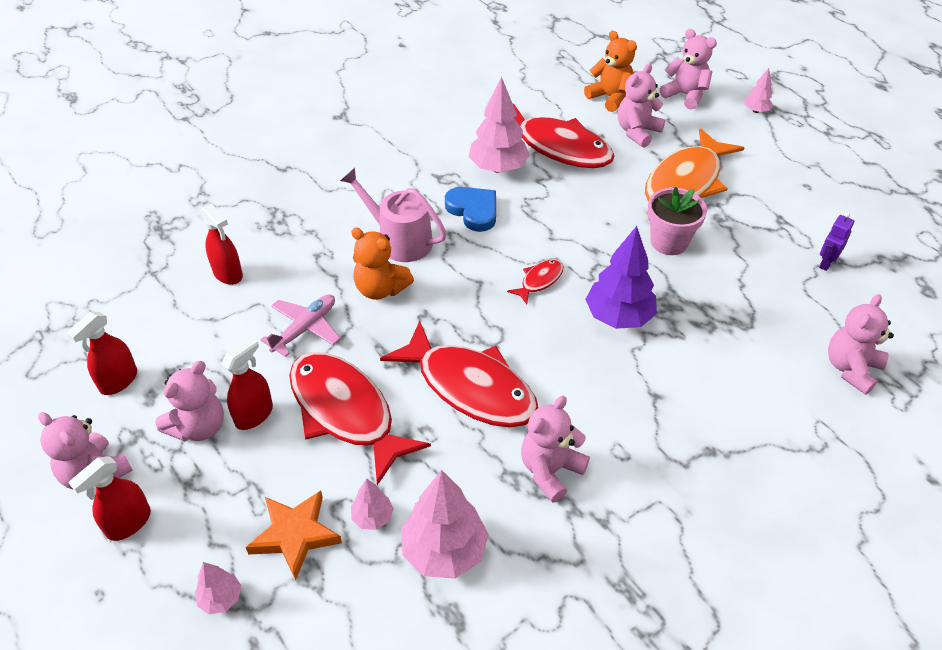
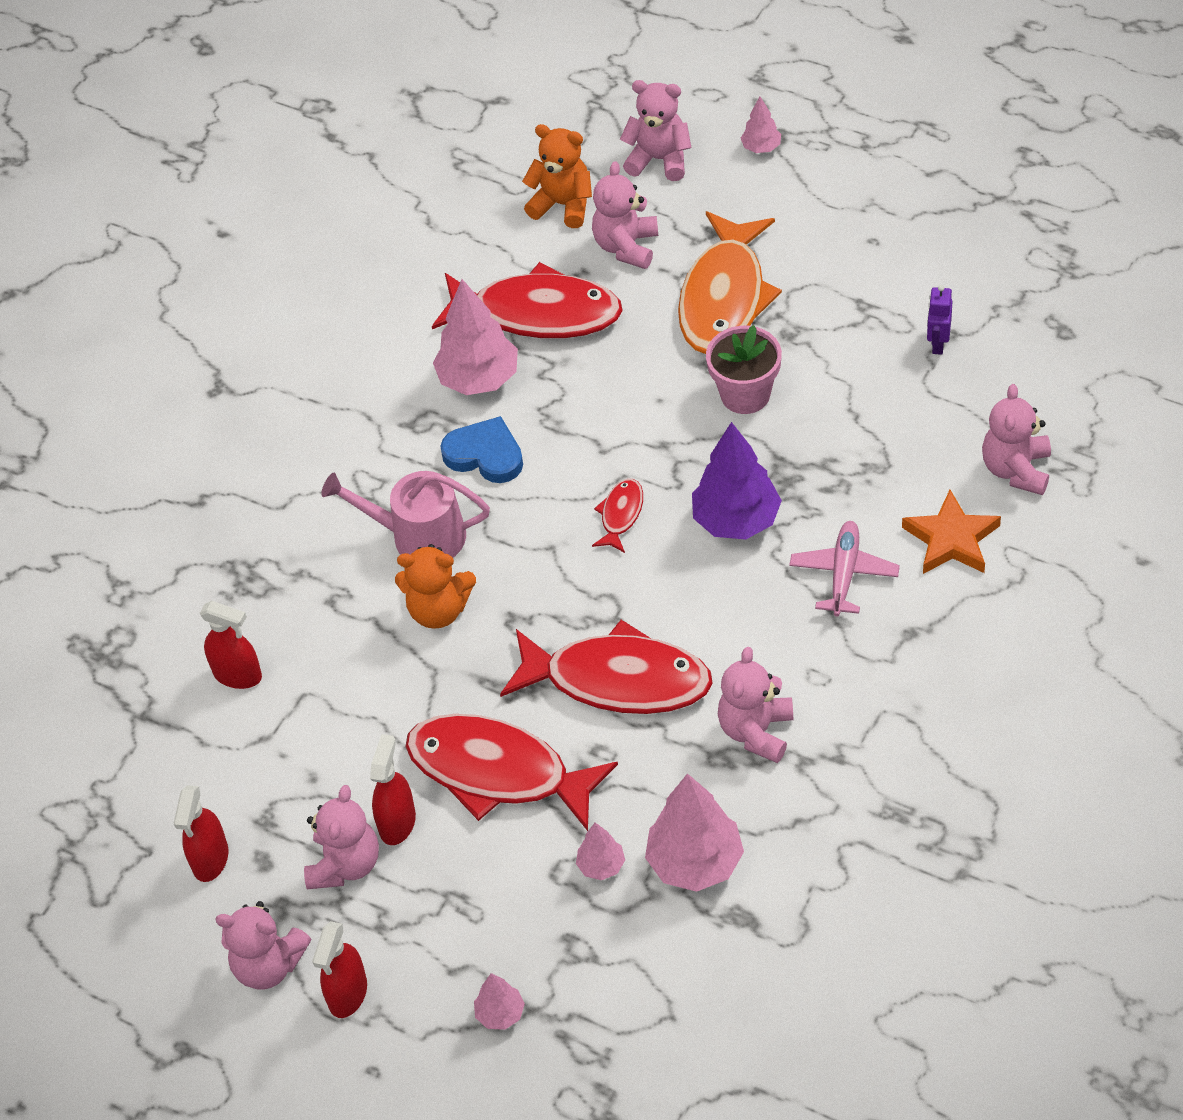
camera: 20 degrees left, 5 degrees up
(295, 535) = (532, 920): orange star -> orange star (951, 539)
(305, 328) = (383, 699): pink plane -> pink plane (844, 573)

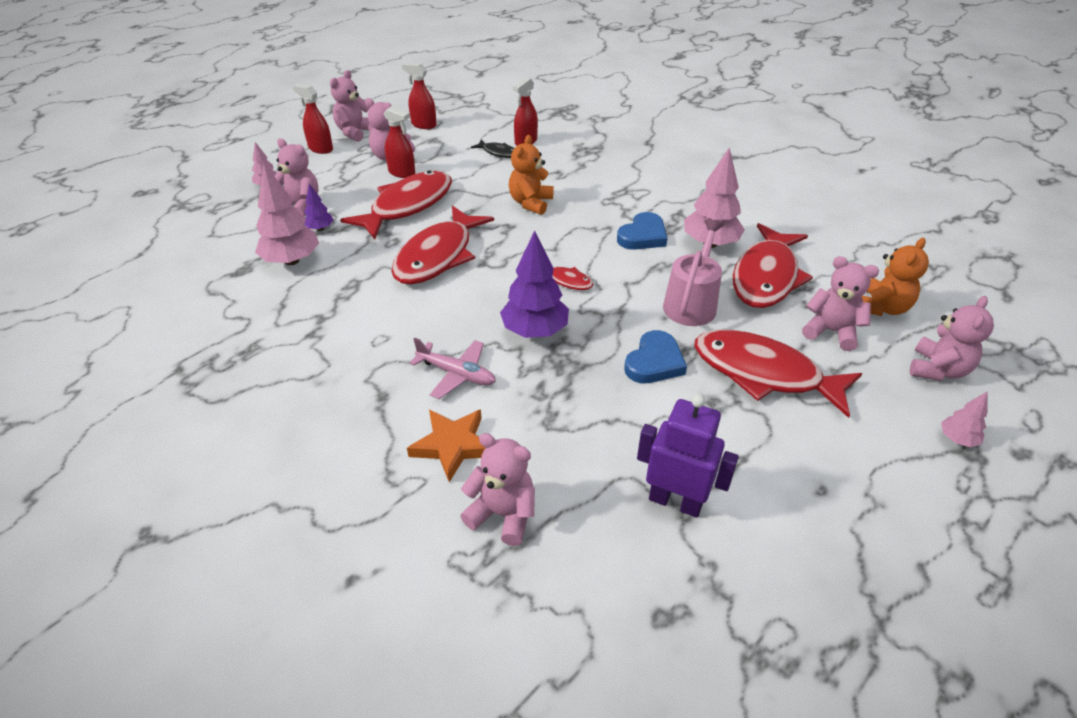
camera: 100 degrees right, 10 degrees down
(288, 703) = (498, 153): none -> black fish
(419, 536) = (589, 204): pink watering can -> pink watering can (691, 303)
(601, 865) = (320, 228): pink tree -> purple tree
(724, 298) = (764, 373): orange fish -> red fish
(745, 394) = (654, 362): pink flower pot -> blue heart
(756, 731) = (359, 303): pink teddy bear -> pink teddy bear (300, 205)
(938, 343) = (675, 501): purple robot -> purple robot, size x1.81

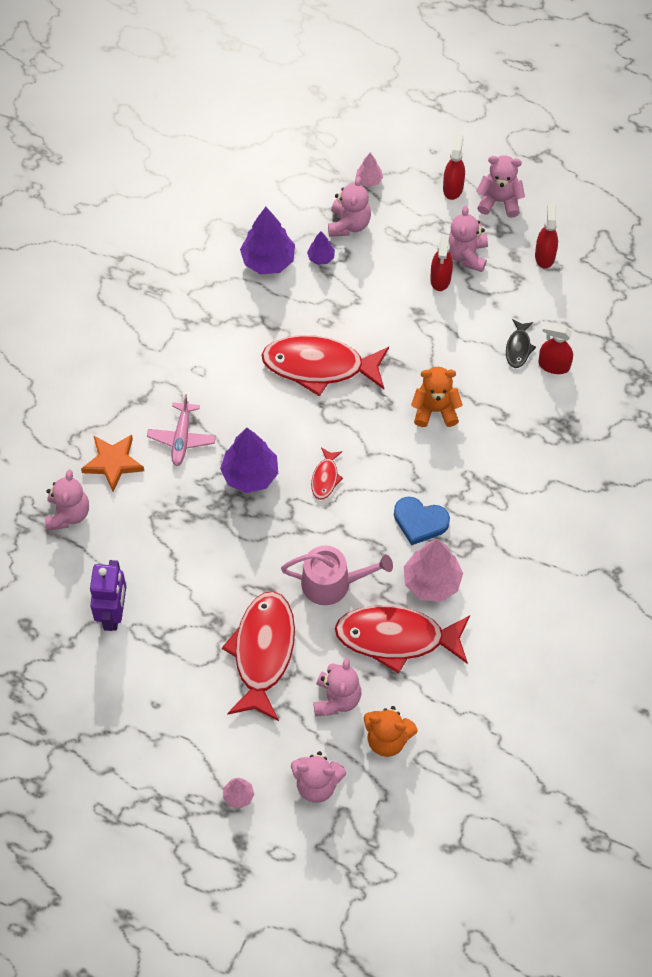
camera: 70 degrees right, 20 degrees up
(292, 261) = (268, 260): pink tree -> purple tree
(407, 206) = (385, 309): red fish -> none
(654, 362) = (246, 570): blue heart -> none

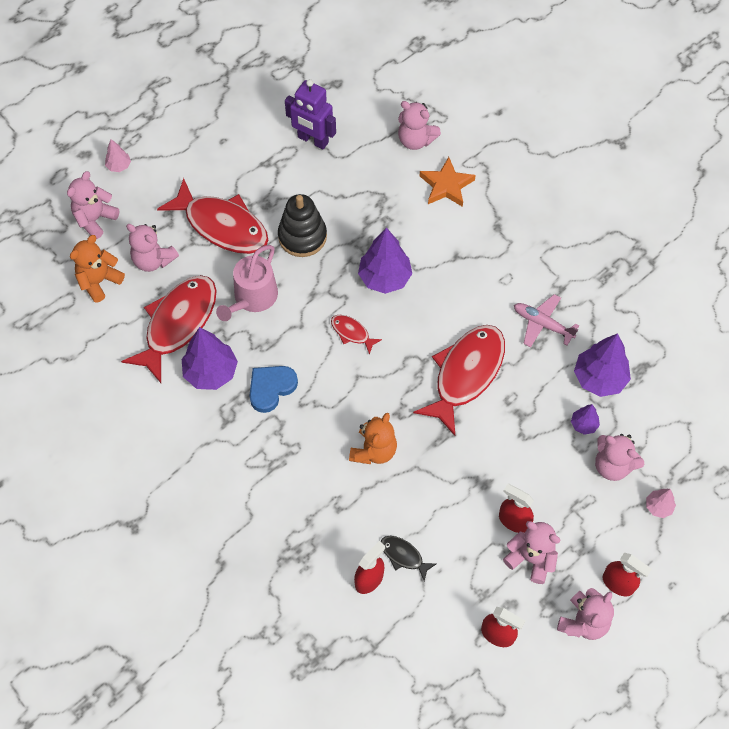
camera: 115 degrees right, 0 degrees up
(181, 438) = (445, 241): pink plane -> pink plane (542, 324)
(239, 570) = (302, 236): none -> black stacking toy
(432, 582) = (211, 372): pink tree -> purple tree

